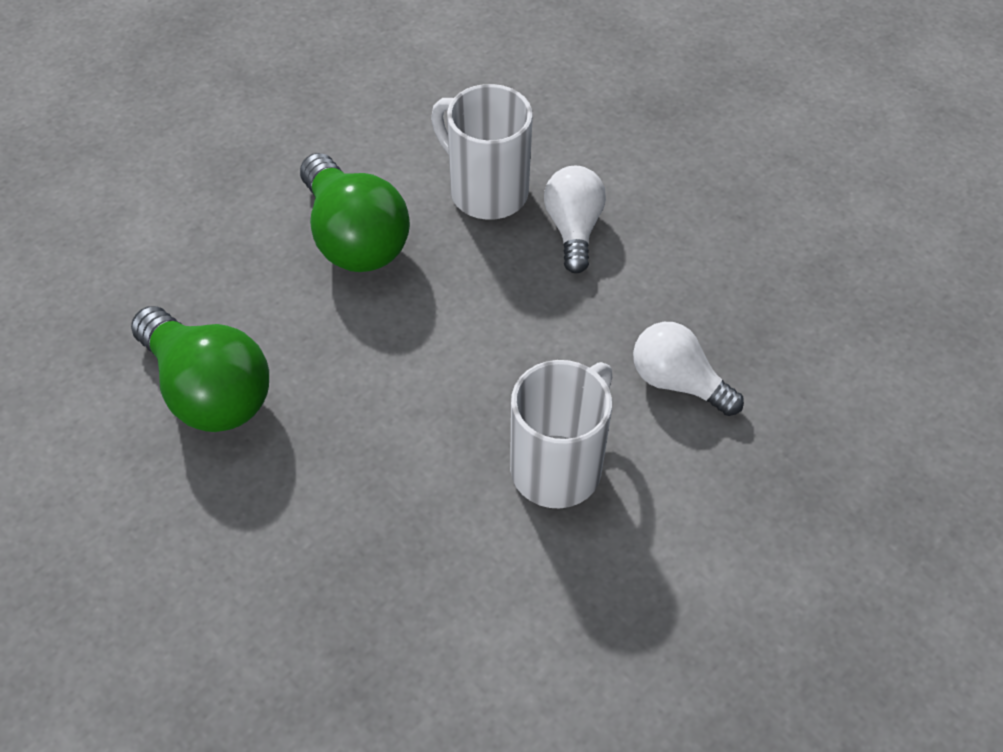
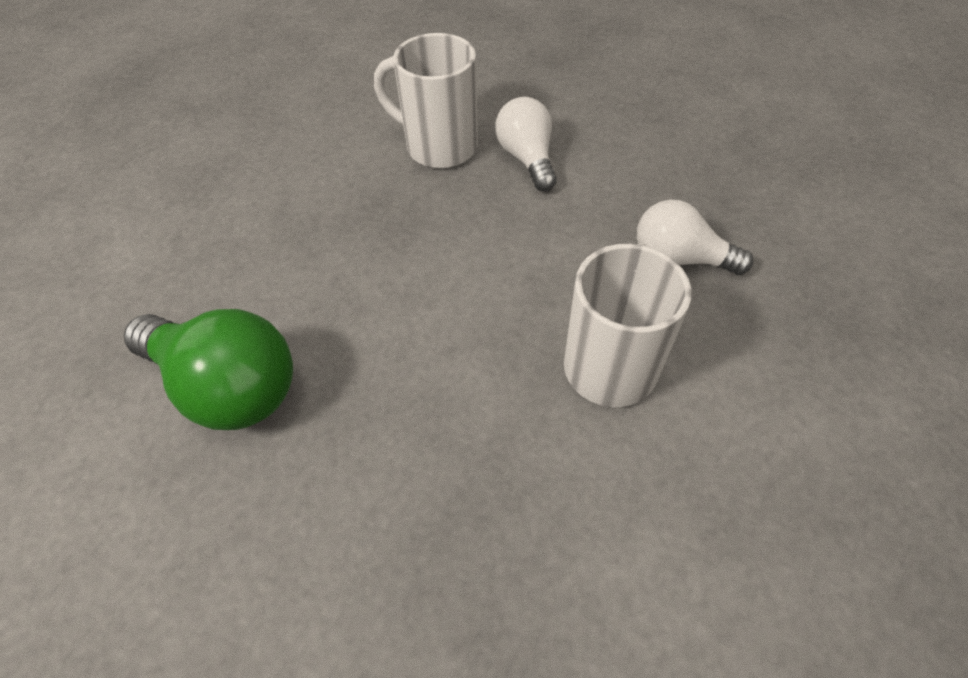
camera: 15 degrees left, 0 degrees up
(353, 238) = (333, 210): green light bulb -> none

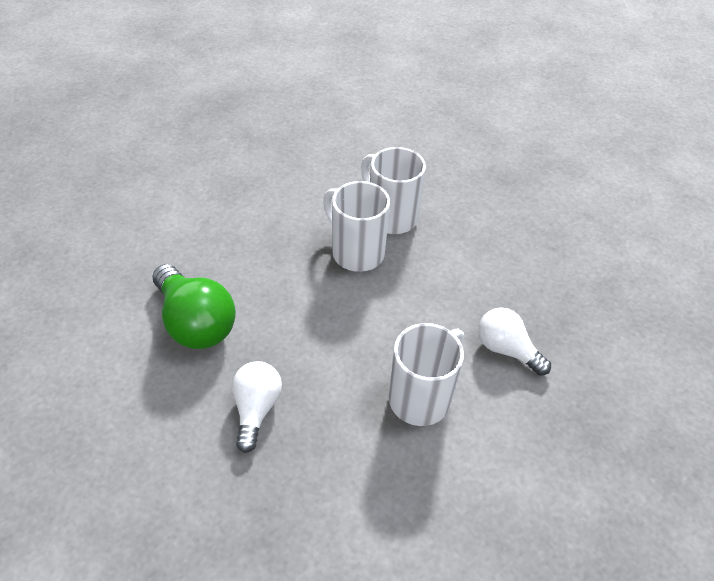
camera: 20 degrees right, 5 degrees down
(417, 206) = (356, 252): none -> white mug
(527, 158) = (444, 245): white light bulb -> white light bulb (256, 409)

